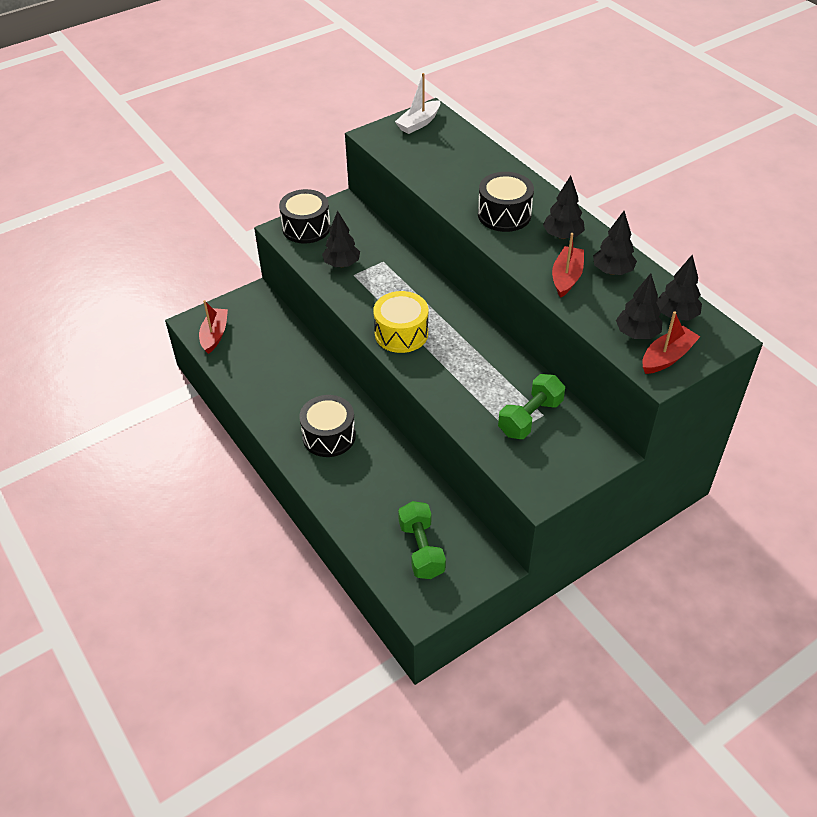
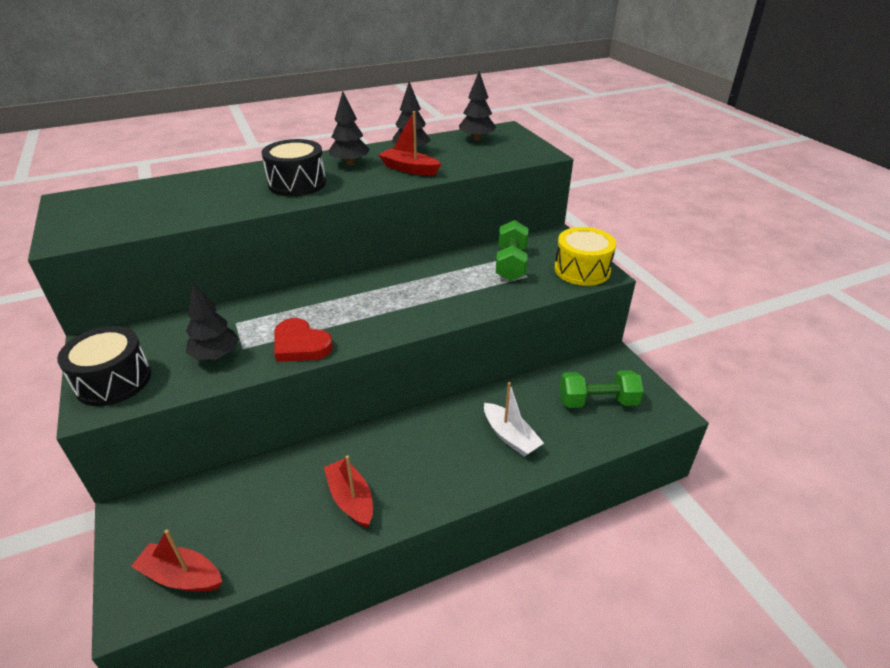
camera: 80 degrees left, 10 degrees down
(329, 436) = (430, 457): black drum -> none
(364, 303) = (300, 345): none -> red heart
(401, 333) = (366, 323): yellow drum -> yellow drum (582, 270)
(419, 123) = (80, 209): white boat -> white boat (510, 436)
(530, 417) = (511, 264): green dumbbell -> green dumbbell turned 45 degrees clockwise
(637, 334) = (493, 154): black tree -> none
(667, 357) = (523, 148): red boat -> red boat (351, 499)

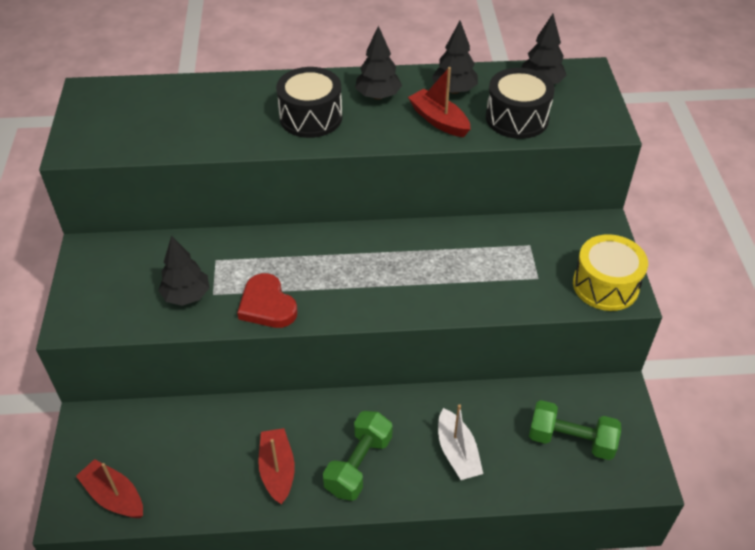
camera: 20 degrees right, 10 degrees up
(113, 381) = (92, 300): black drum -> black drum (517, 118)
(511, 264) = (527, 255): green dumbbell -> green dumbbell (358, 465)

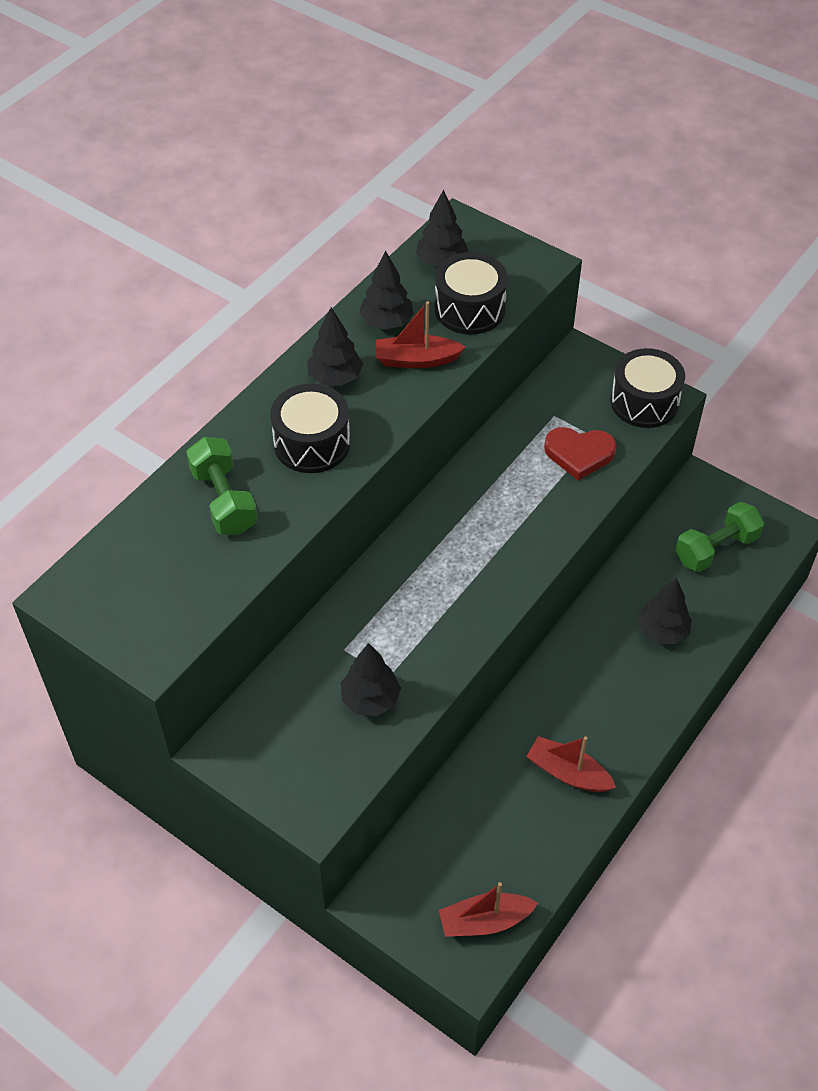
camera: 50 degrees left, 5 degrees up
(267, 305) = (443, 643): red heart -> red heart (579, 454)
(358, 465) = (614, 709): green dumbbell -> green dumbbell (224, 500)
(457, 452) = (662, 631): white boat -> black tree
(605, 285) = (644, 402): yellow drum -> black drum

